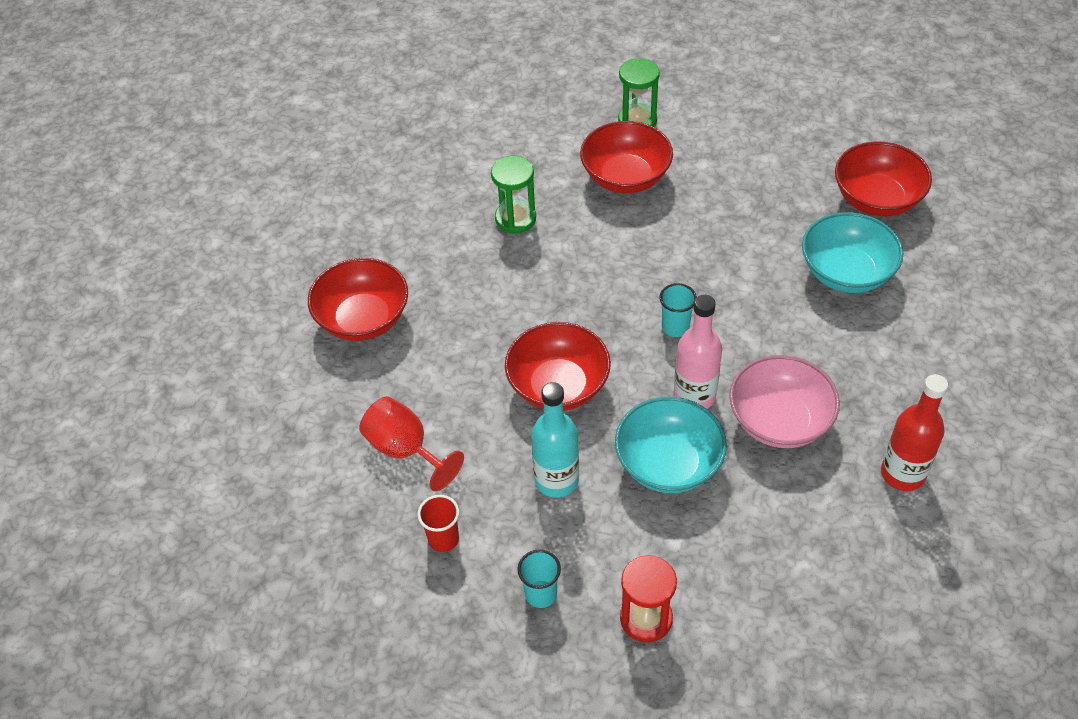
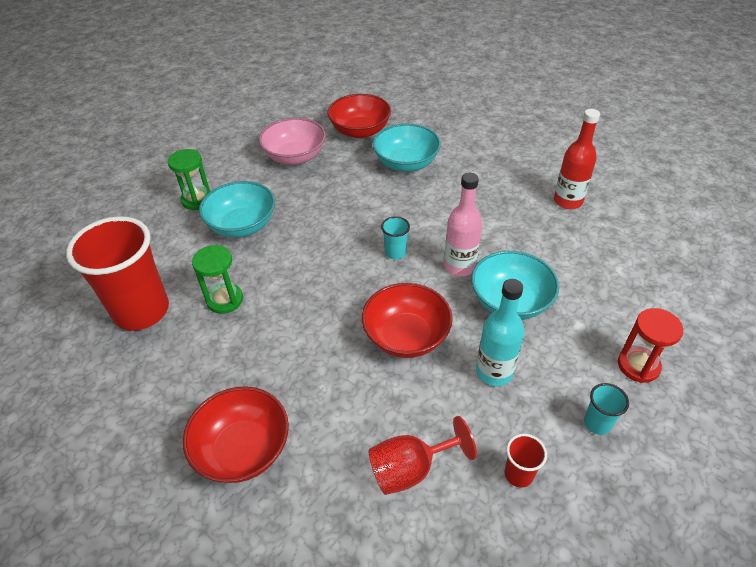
camera: 65 degrees left, 5 degrees down
(465, 167) = (142, 311): none -> red cup
(625, 177) = (242, 225): red bowl -> turquoise bowl
(779, 421) = (502, 235): pink bowl -> pink bowl (295, 156)

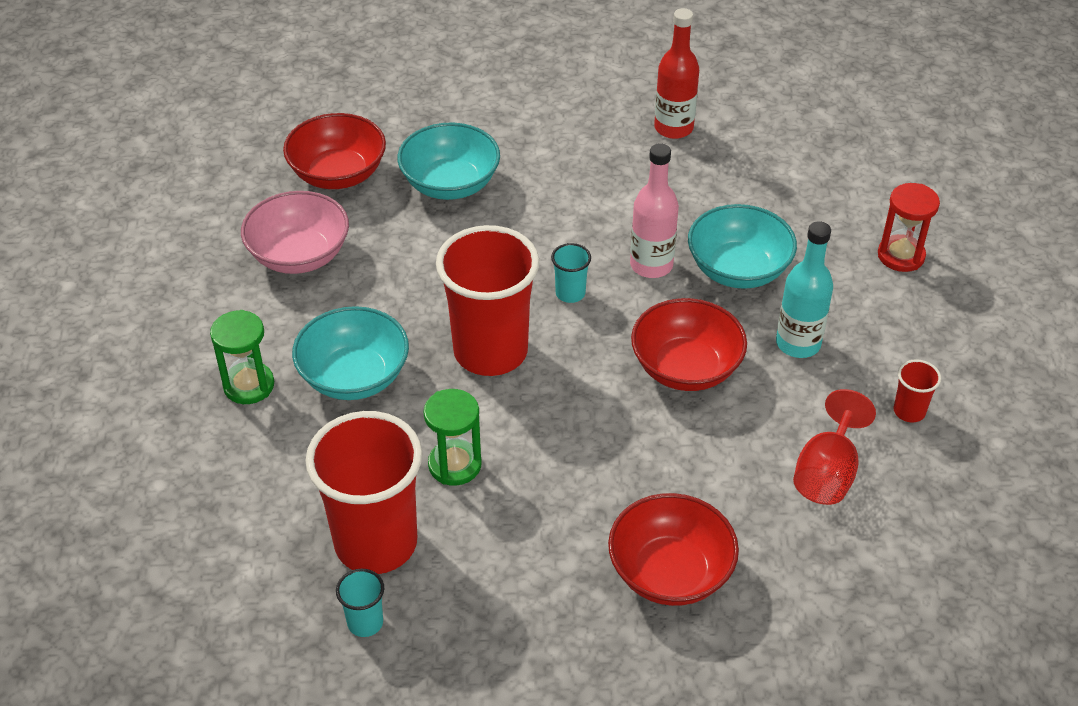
camera: 45 degrees left, 0 degrees up
(317, 255) = (490, 351): none -> red cup
(597, 423) = (921, 327): turquoise cup -> turquoise cup (365, 622)

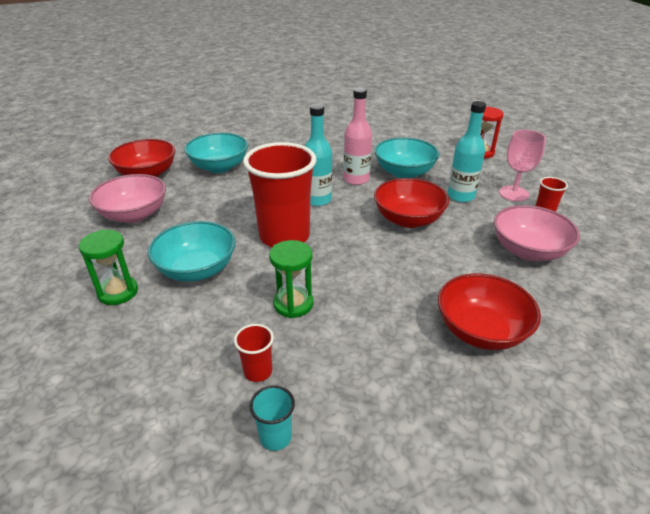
camera: 20 degrees left, 10 degrees down
(376, 543) = (258, 371): red cup -> red cup, size x0.42
(570, 293) = (317, 200): turquoise cup -> turquoise bottle
(673, 128) = (331, 127): red bottle -> none
(827, 473) = (528, 251): red goblet -> pink bowl
(889, 361) = (513, 193): none -> pink goblet

